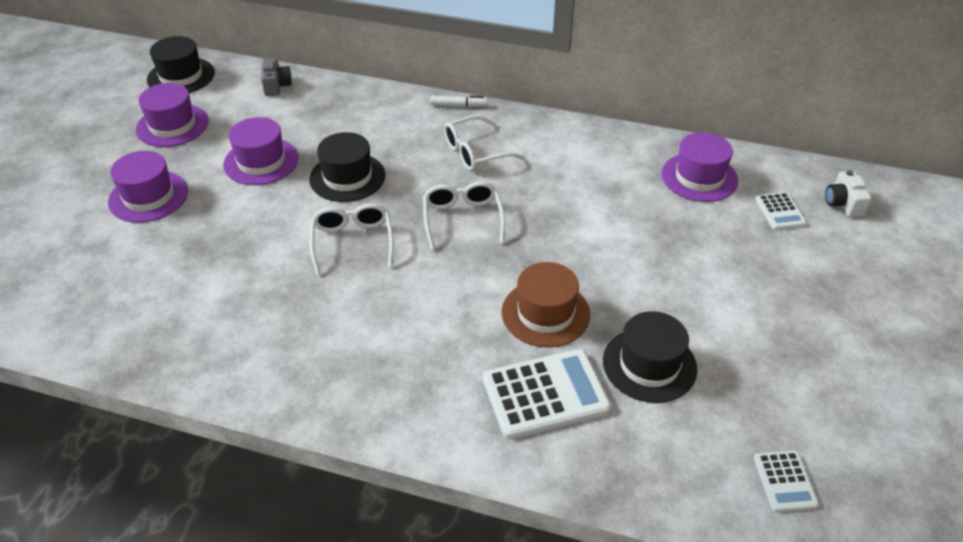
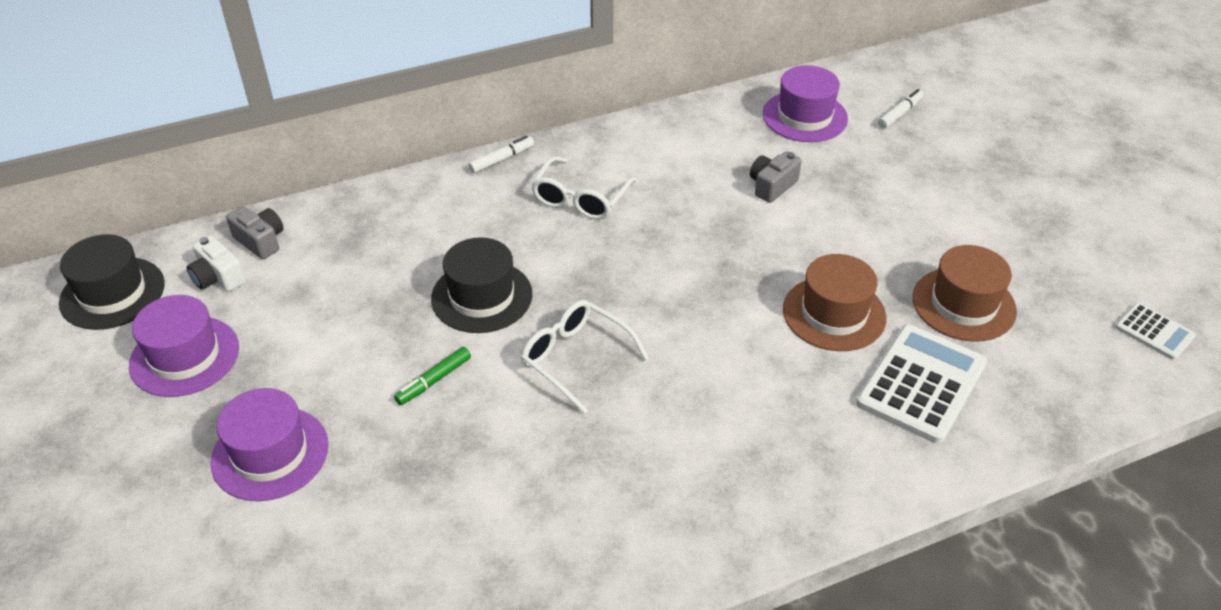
camera: 40 degrees left, 0 degrees up
(261, 161) = (359, 335): purple hat -> none
(266, 208) = (434, 380): none -> green marker
(462, 219) = (652, 271): white glasses -> none
(612, 210) = (772, 186): none -> grey camera
(649, 365) = (963, 304): black hat -> brown hat
(779, 212) = (899, 114): white calculator -> white marker
(843, 203) = (934, 81): white camera -> white camera (218, 277)

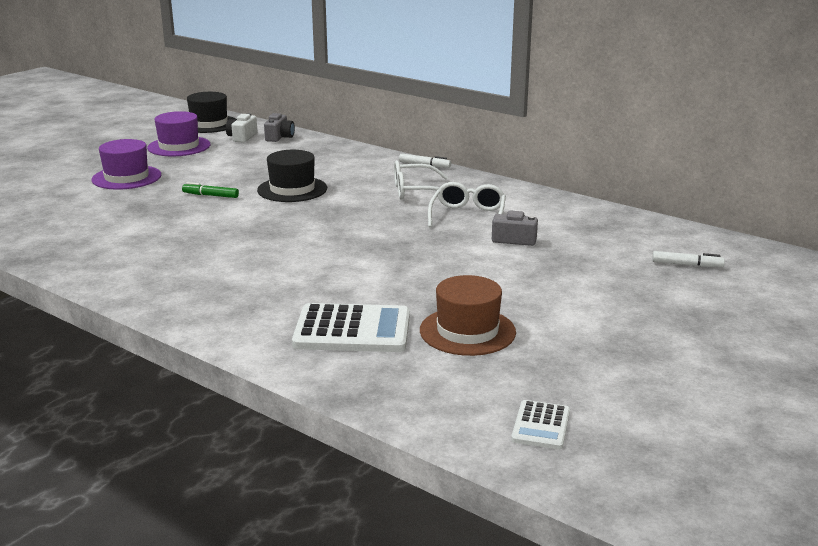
camera: 60 degrees right, 20 degrees down
(575, 358) = (264, 222): white glasses -> white glasses (468, 215)
(805, 116) = (619, 233): purple hat -> none
(834, 313) = (396, 286): brown hat -> none

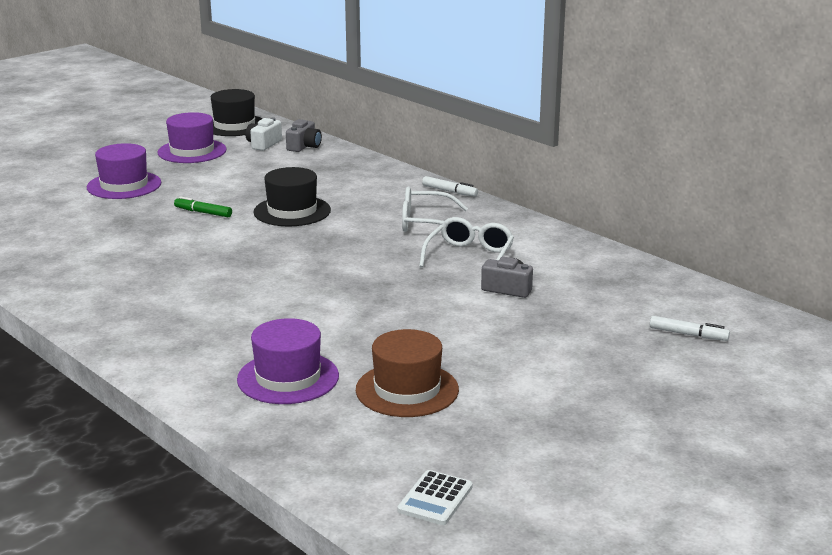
camera: 10 degrees right, 0 degrees up
(352, 330) = (288, 378): white calculator -> purple hat

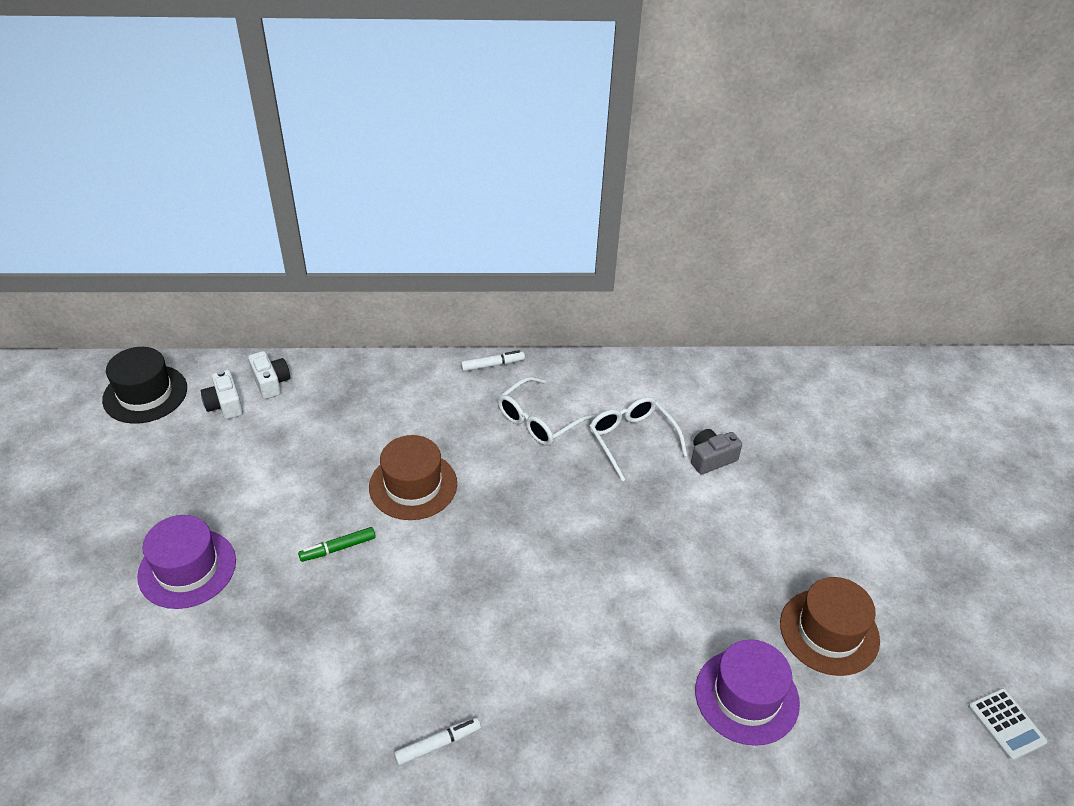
camera: 50 degrees left, 20 degrees up
(192, 151) = (168, 464): purple hat -> none
(292, 211) = (413, 485): black hat -> brown hat
(304, 146) = (271, 382): grey camera -> white camera
(688, 334) = (869, 421): white marker -> white marker (437, 744)

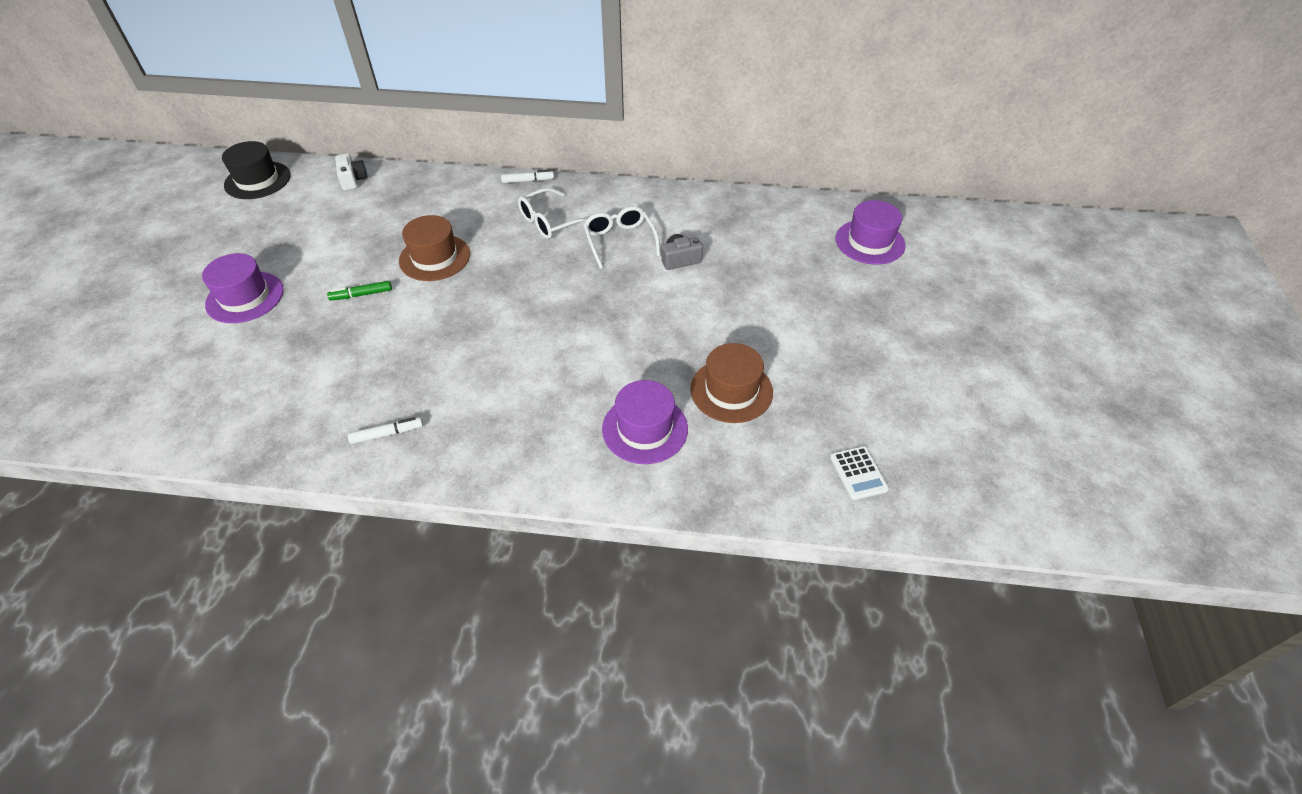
camera: 10 degrees right, 5 degrees up
(225, 404) = (313, 192): white camera -> none
(920, 413) = (870, 242): none -> purple hat

